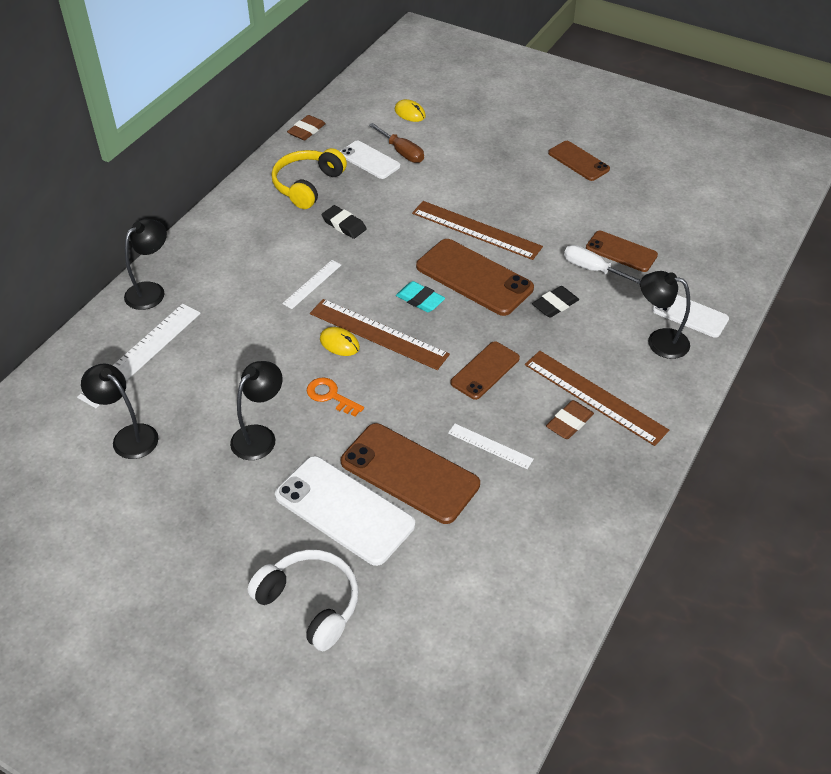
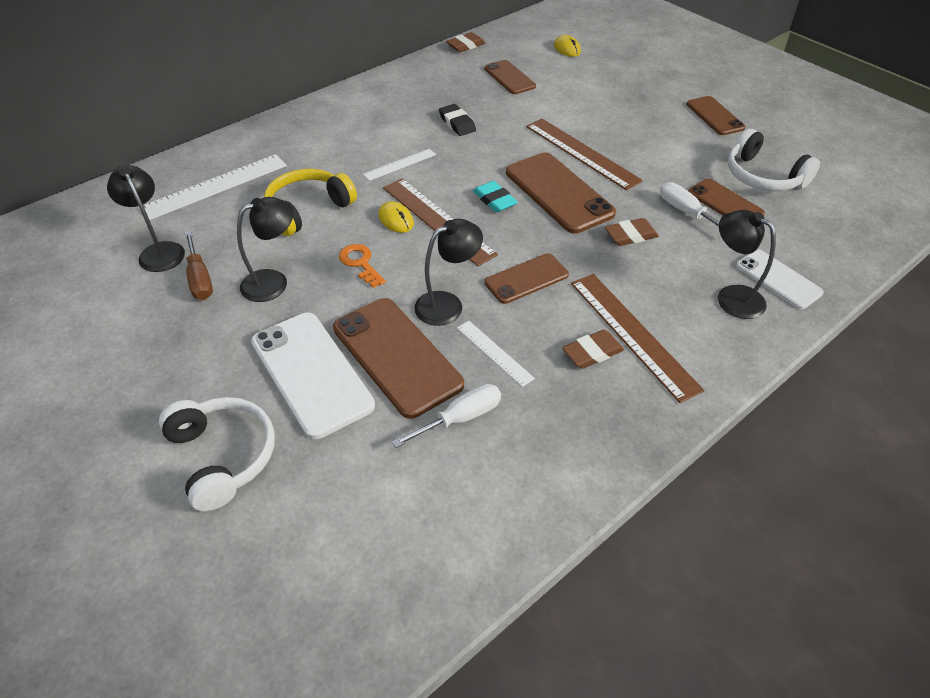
camera: 20 degrees right, 0 degrees up
(151, 291) = (256, 139): black lamp -> black lamp (447, 304)
(307, 185) = (442, 86): yellow headphones -> yellow headphones (308, 210)
(369, 160) = (509, 77): white phone -> brown phone
(402, 152) = (543, 77): brown screwdriver -> brown screwdriver (200, 279)
(490, 510) = (460, 418): none -> white screwdriver
(555, 305) = (631, 235): black eraser -> brown eraser
(643, 216) = (763, 176): none -> white headphones

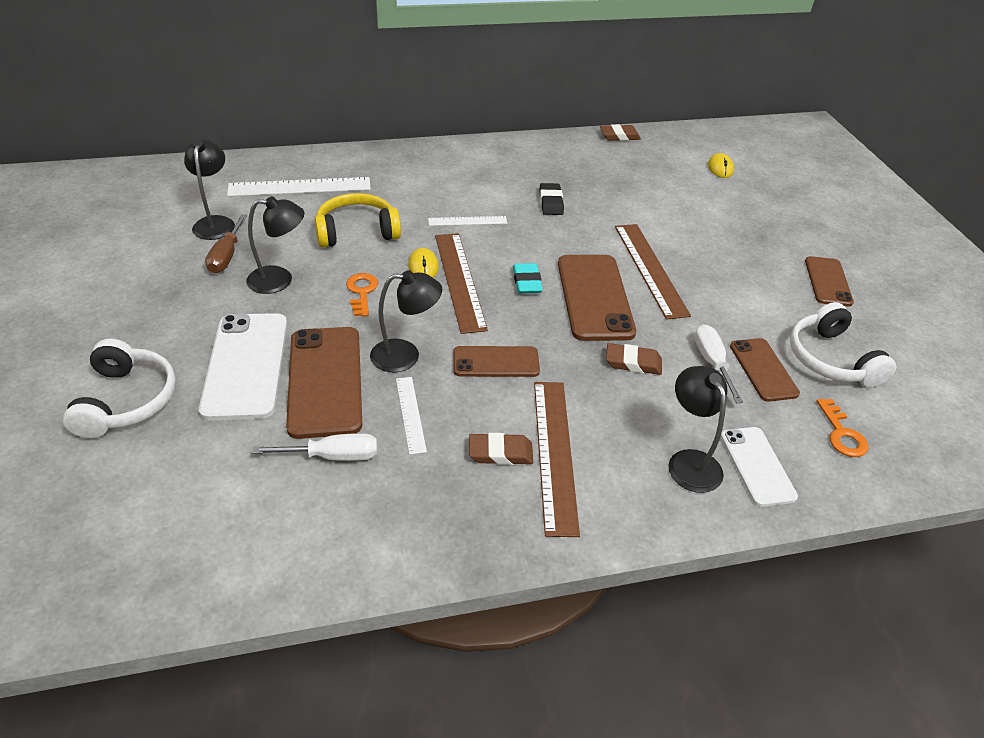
camera: 25 degrees right, 5 degrees down
(509, 77) = (637, 177): brown phone -> none
(812, 230) = (842, 434): none -> orange key

